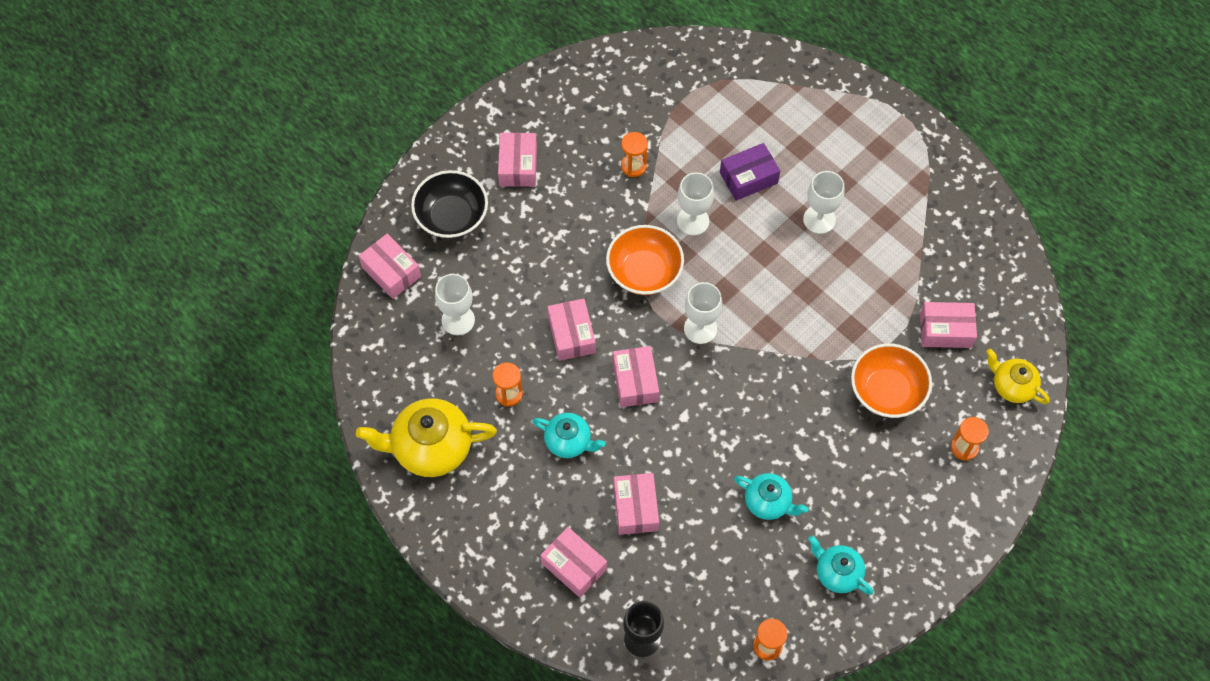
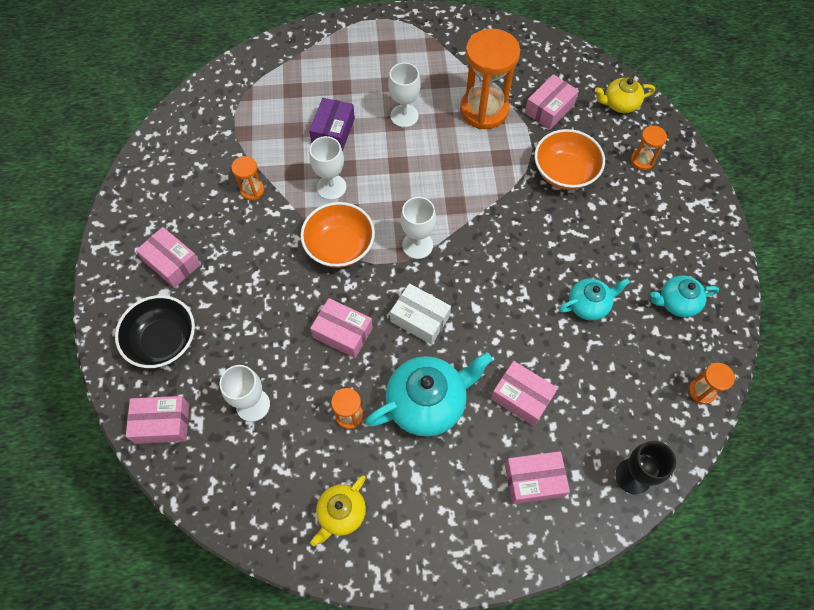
camera: 50 degrees left, 0 degrees up
(431, 447) = (341, 513): yellow teapot -> yellow teapot, size x0.58
(568, 441) = (427, 403): turquoise teapot -> turquoise teapot, size x1.72
(635, 381) = (420, 318): pink box -> white box
(889, 278) = (484, 110): none -> orange hourglass

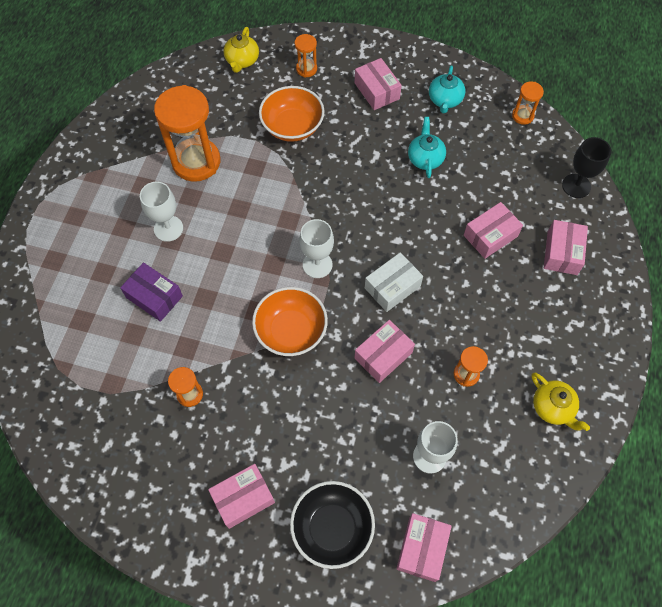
camera: 70 degrees left, 0 degrees up
(331, 187) = (220, 318): white goblet -> none
(427, 403) = (473, 307): turquoise teapot -> none
(549, 109) = (221, 112): pink box -> pink box (376, 91)

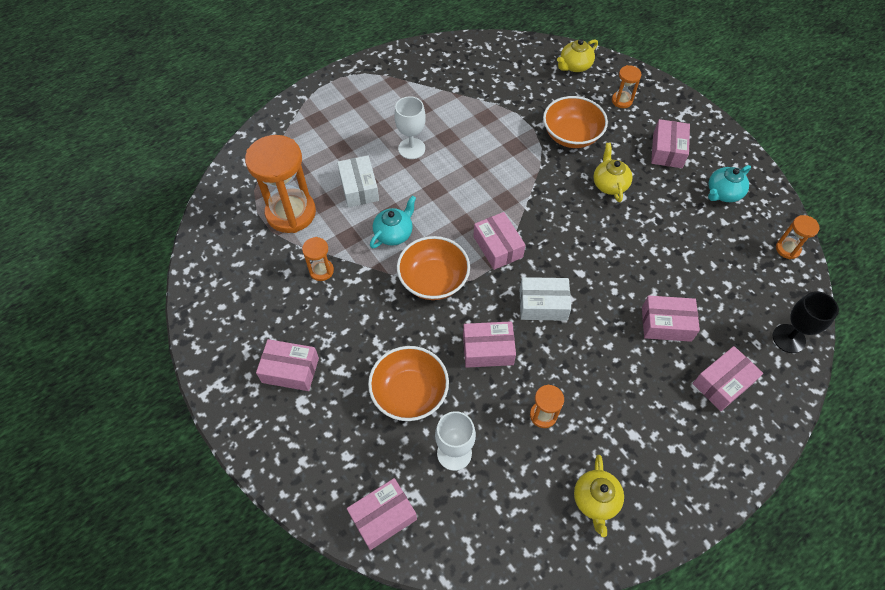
camera: 40 degrees right, 5 degrees down
(154, 297) = (359, 188): purple box -> white box
(196, 162) = (474, 116): orange hourglass -> orange hourglass (291, 213)
(317, 265) = (498, 247): white goblet -> pink box
(332, 528) = (332, 443): black bowl -> none
(355, 438) = (409, 393): none -> orange bowl
(357, 149) = (609, 184): none -> yellow teapot
(425, 158) = (663, 227): turquoise teapot -> turquoise teapot (394, 233)

